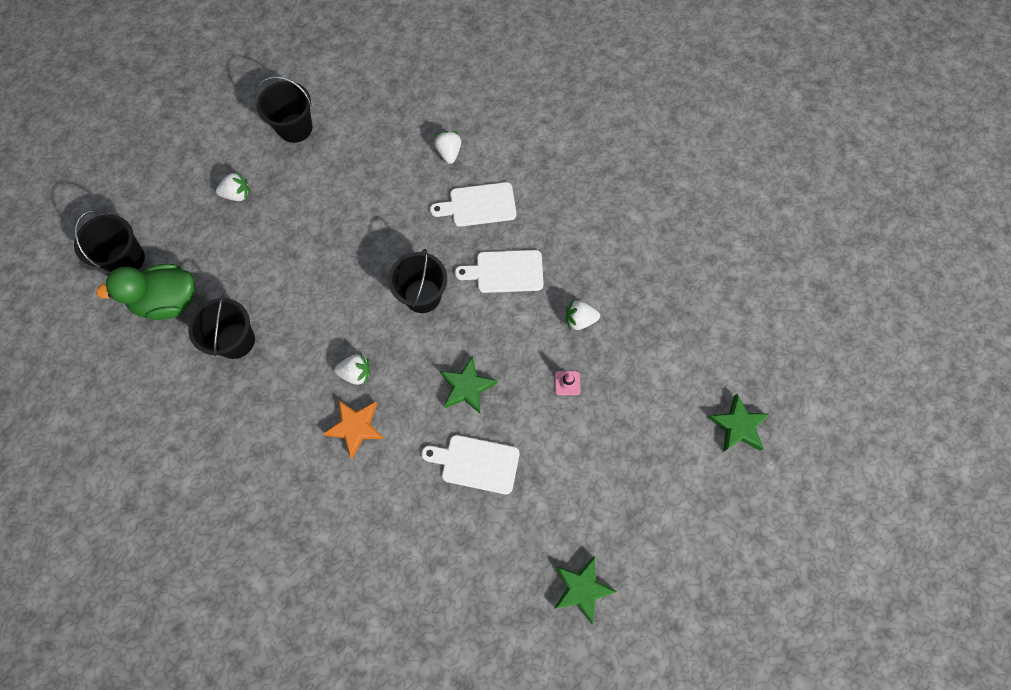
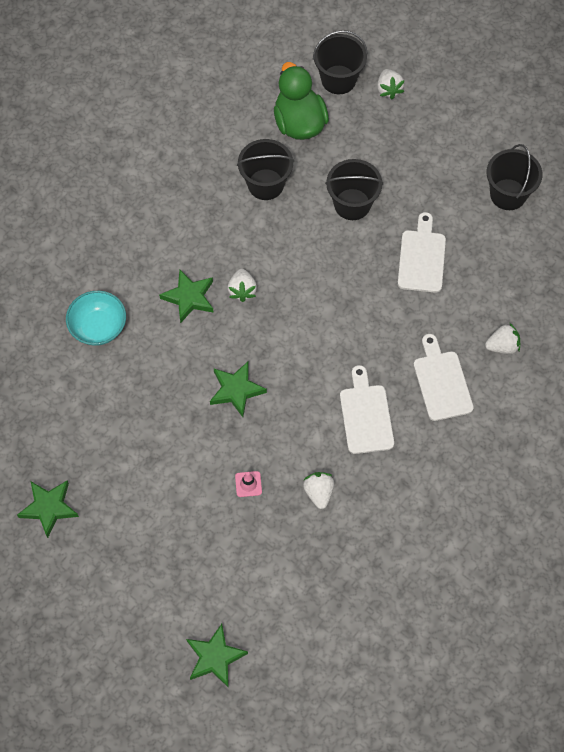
camera: 85 degrees right, 5 degrees down
(237, 194) = (421, 157): white strawberry -> white strawberry (389, 89)
(356, 427) = (189, 297): orange star -> green star
(376, 527) = (98, 327): none -> turquoise bowl
(422, 295) = (329, 339): black bucket -> black bucket (352, 204)
(476, 463) = (161, 406): white cutting board -> white cutting board (422, 258)

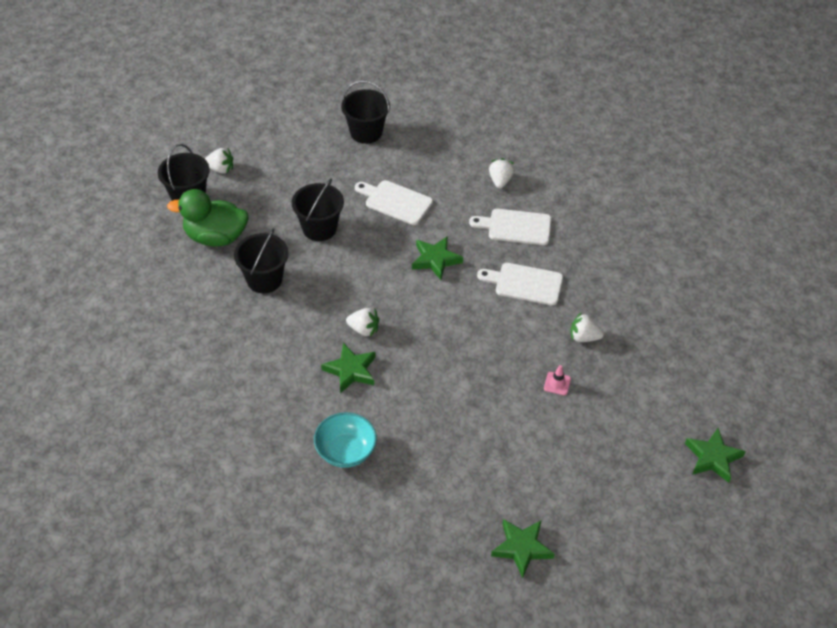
camera: 70 degrees left, 15 degrees down
(236, 390) = (462, 364): green star -> green star (435, 260)

